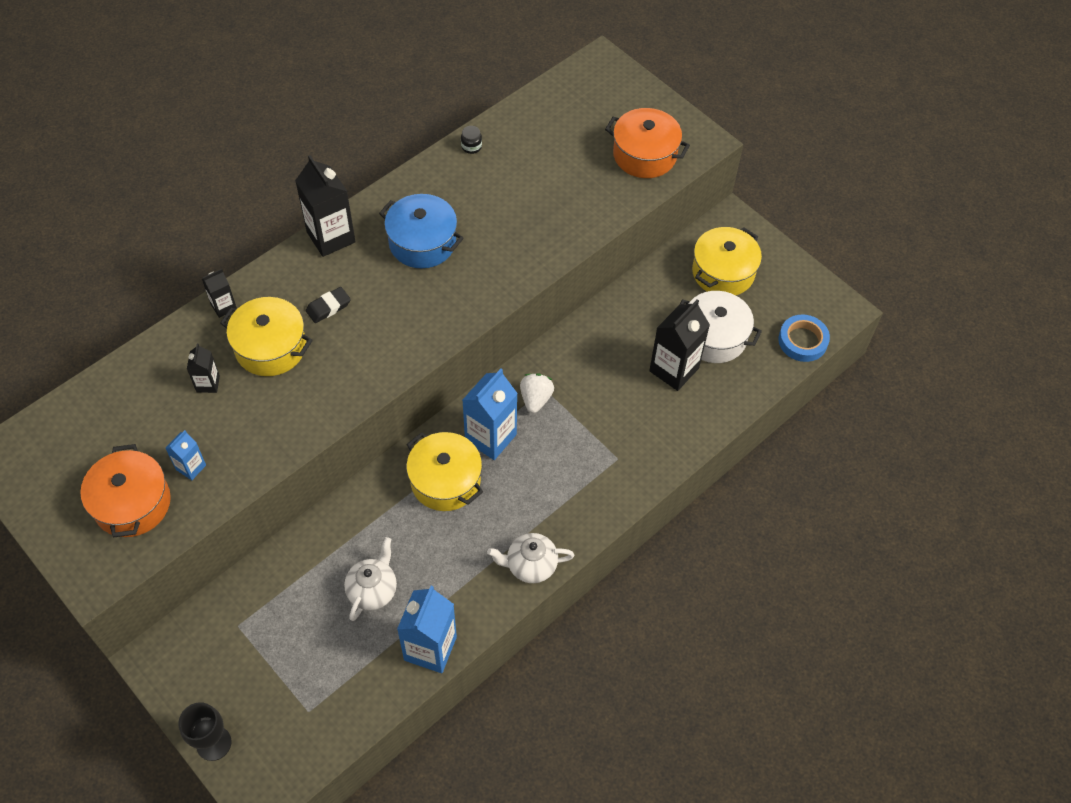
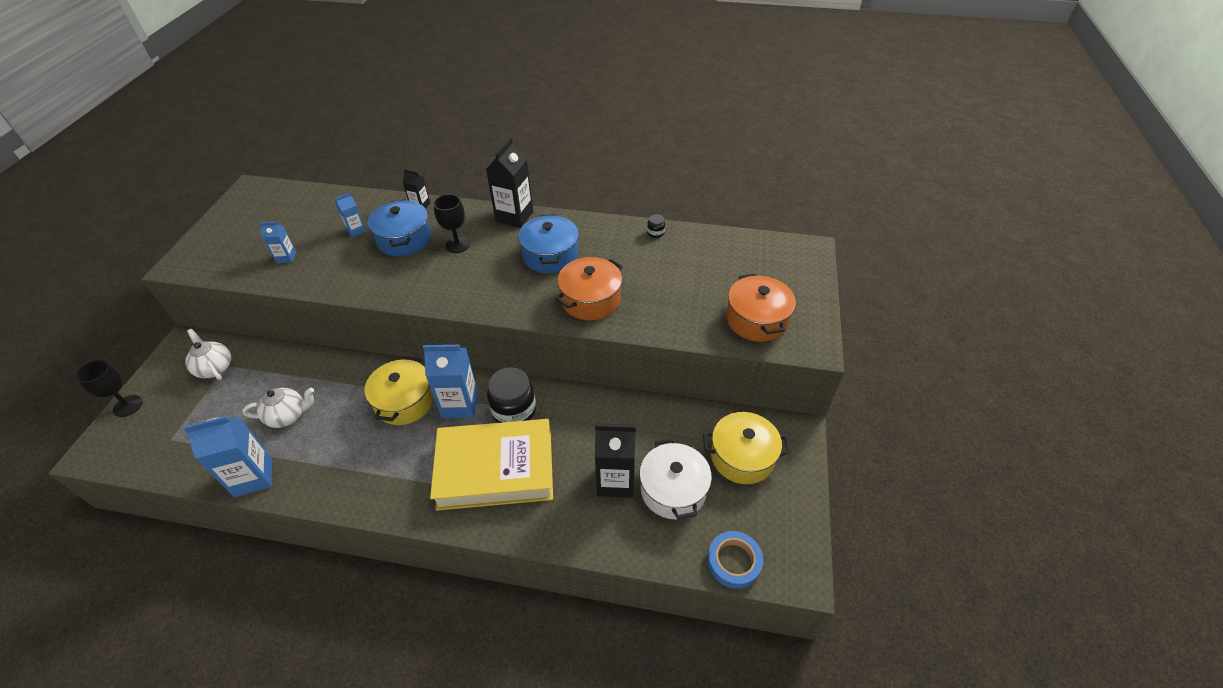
camera: 55 degrees right, 10 degrees down
(132, 503) = (244, 250): orange pot -> orange pot (590, 300)
(208, 384) = (356, 230): black carton -> blue carton
(270, 347) = (404, 239): yellow pot -> blue pot
(328, 307) = (457, 245): black eraser -> black goblet
(530, 565) = (361, 496): white teapot -> white teapot (215, 368)
(536, 399) = (514, 410): white strawberry -> black jar
(589, 448) = (495, 469): none -> yellow book

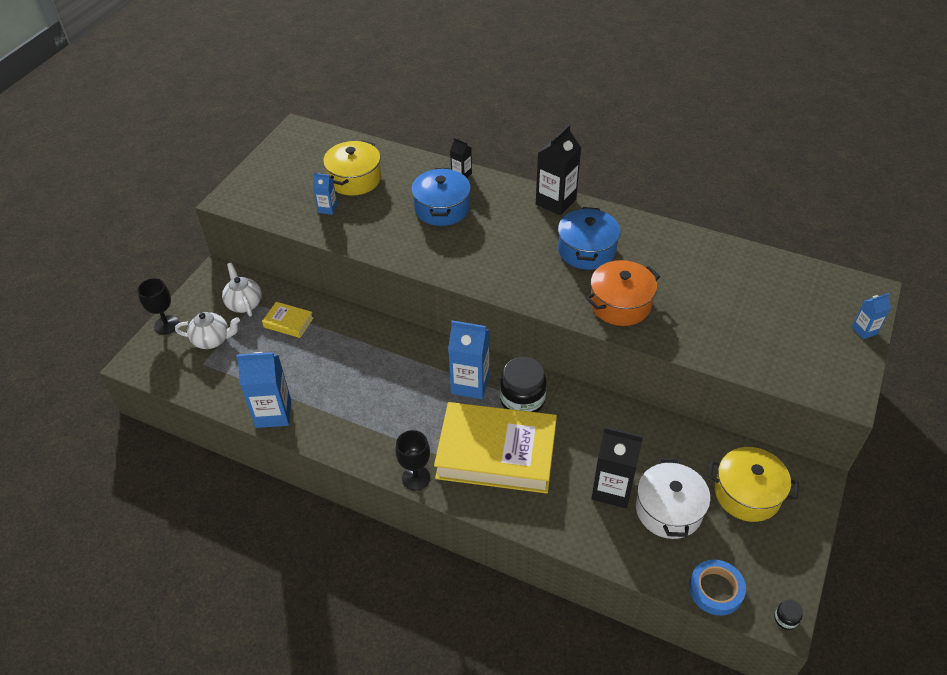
camera: 15 degrees right, 0 degrees up
(264, 378) = (288, 322): none -> yellow book
(288, 416) = (308, 363): white teapot -> white teapot (212, 340)
(356, 230) = (396, 191): blue carton -> blue carton (864, 330)
(404, 401) = (417, 370): yellow pot -> yellow pot (354, 179)
(457, 245) = (494, 223): black goblet -> black goblet (416, 478)
(655, 233) = (702, 244): black jar -> black jar (785, 619)
(756, 320) = (791, 356): orange pot -> none

